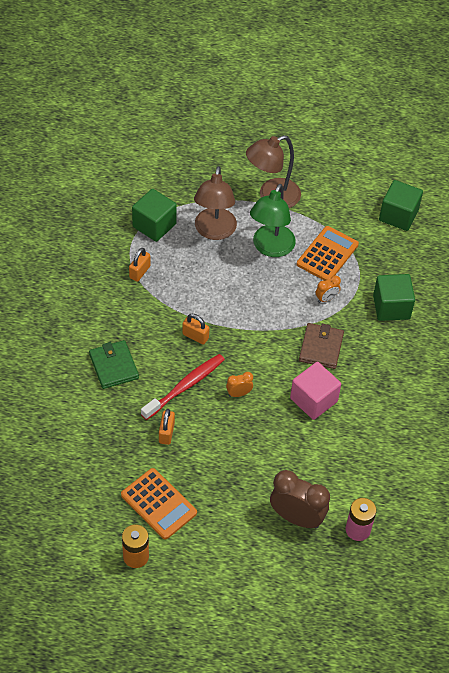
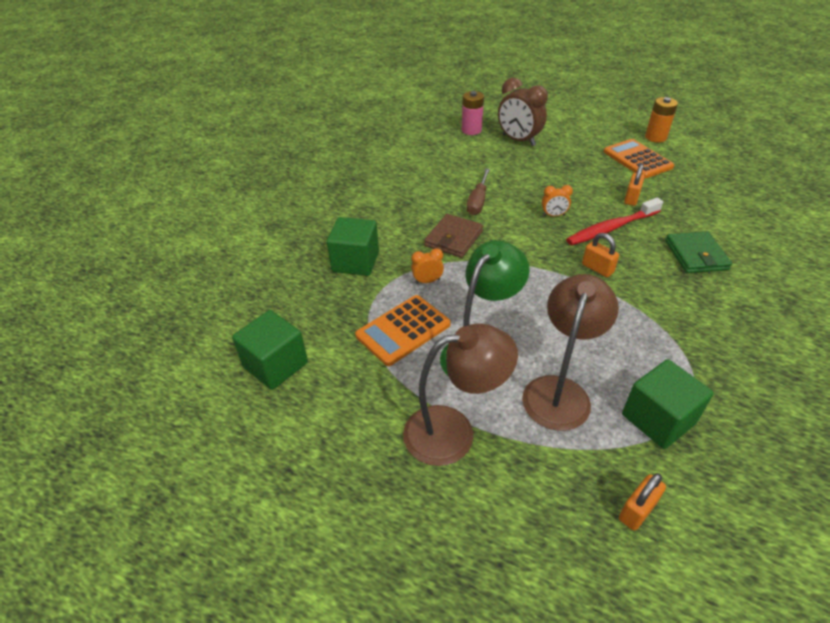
camera: 160 degrees left, 10 degrees down
(139, 272) = (675, 351): orange padlock -> orange padlock (637, 511)
(313, 400) = (478, 201): pink cube -> brown screwdriver

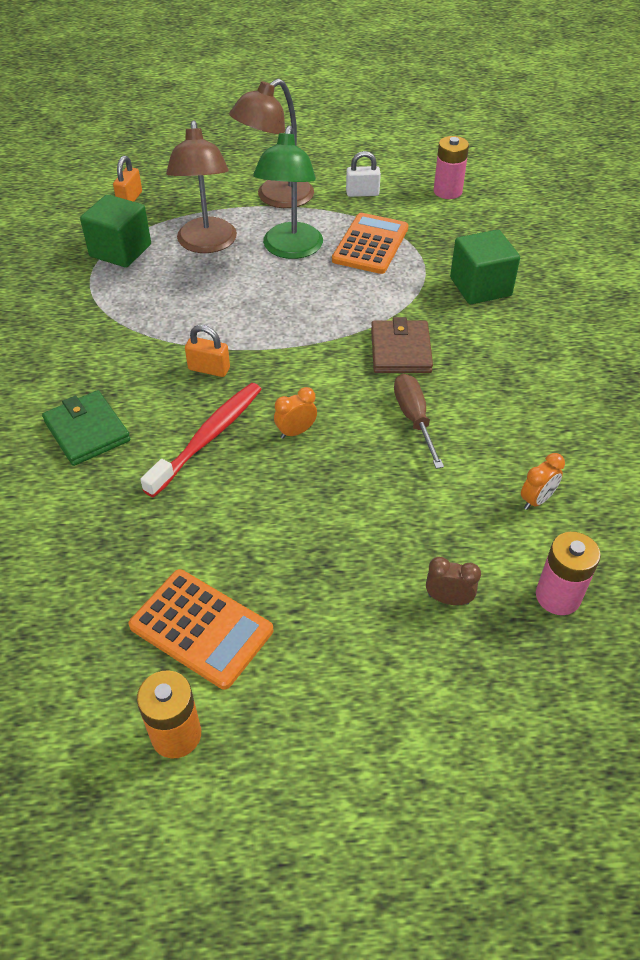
camera: 150 degrees right, 5 degrees up
(275, 365) = (447, 191): green cube -> pink battery
(357, 398) = (362, 193): none -> white padlock
(427, 281) = (387, 292): orange clock -> orange clock (536, 500)
(518, 140) = (448, 599): brown clock -> brown clock, size x0.49
(631, 198) = (192, 511): orange padlock -> none

